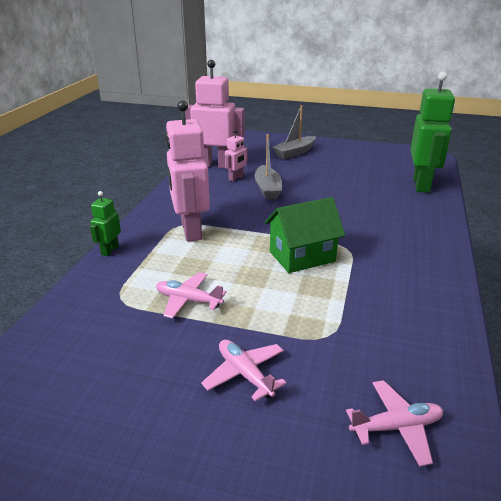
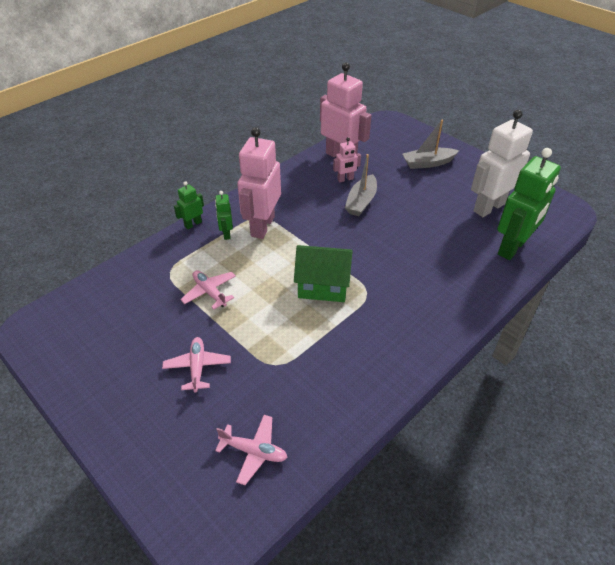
camera: 30 degrees right, 15 degrees up
(157, 247) = (226, 233): none -> green robot
(374, 166) = (488, 207): none -> white robot

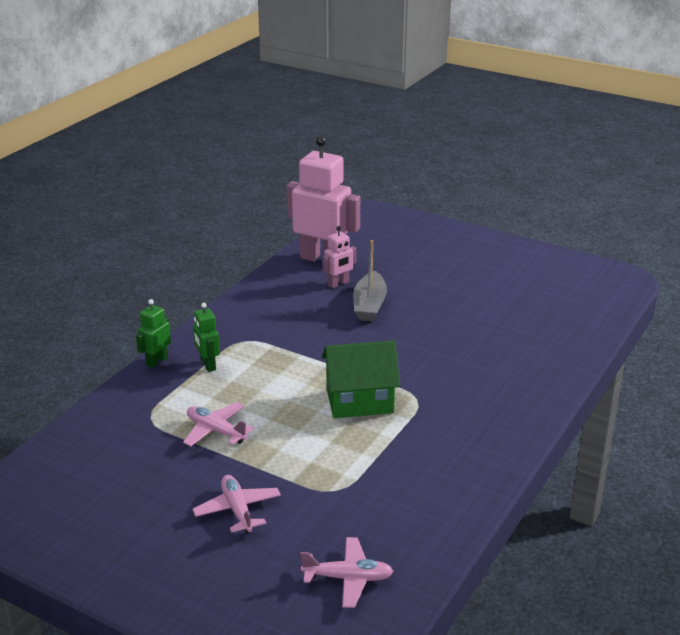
camera: 15 degrees left, 15 degrees down
(262, 226) = (252, 350): pink robot -> none
(427, 163) = (436, 252): grey boat -> none
(488, 207) = (529, 289): white robot -> none
(512, 248) = (572, 326): green robot -> none

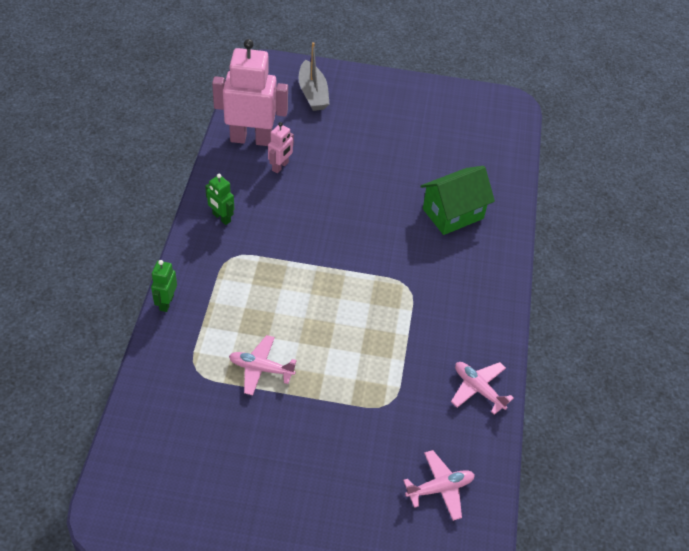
camera: 25 degrees left, 20 degrees up
(208, 365) = (214, 295): green robot -> green robot (221, 218)
(237, 510) = (322, 448): pink plane -> pink plane (478, 389)
(359, 401) = (363, 302): green house -> green house (453, 213)
(369, 305) = (319, 187): grey boat -> grey boat (313, 93)

